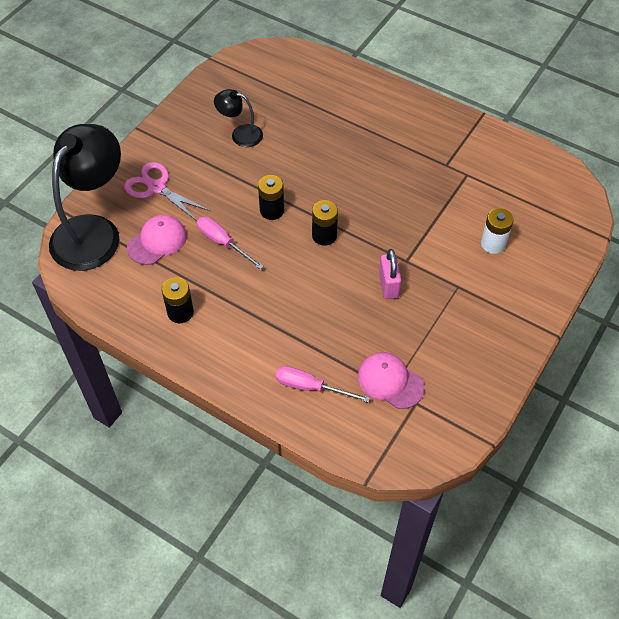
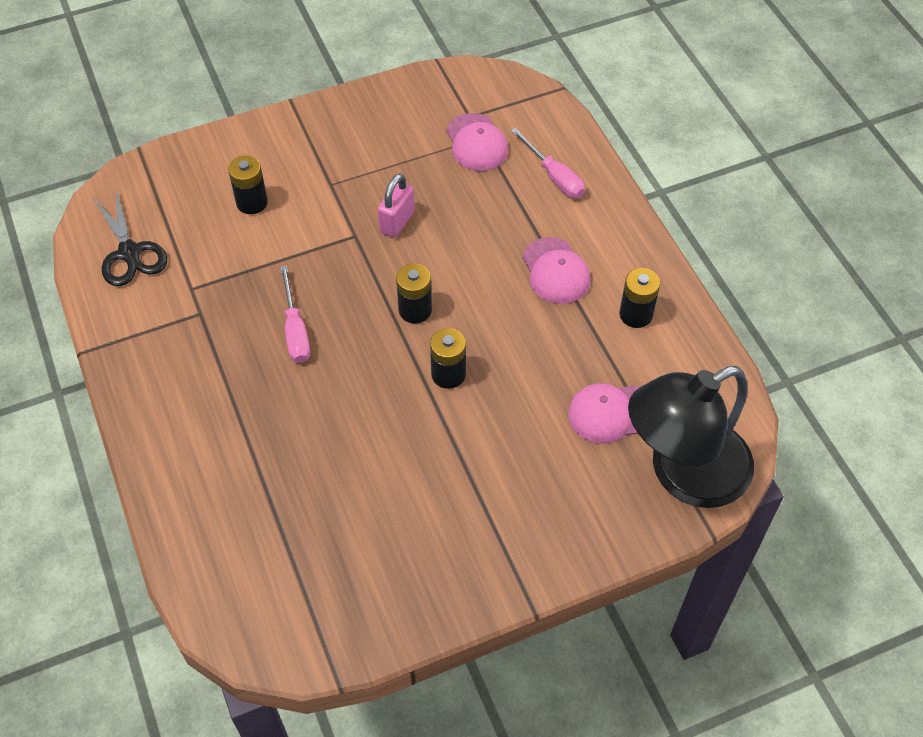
camera: 145 degrees left, 0 degrees up
(156, 187) = (566, 491): pink scissors -> none
(223, 243) = (535, 367): pink screwdriver -> pink screwdriver (295, 330)
(240, 134) = (402, 508): black lamp -> none
(255, 312) = (555, 271): none -> pink cap
(493, 244) = (252, 202): white battery -> black battery
(525, 173) = (129, 253): none -> black scissors

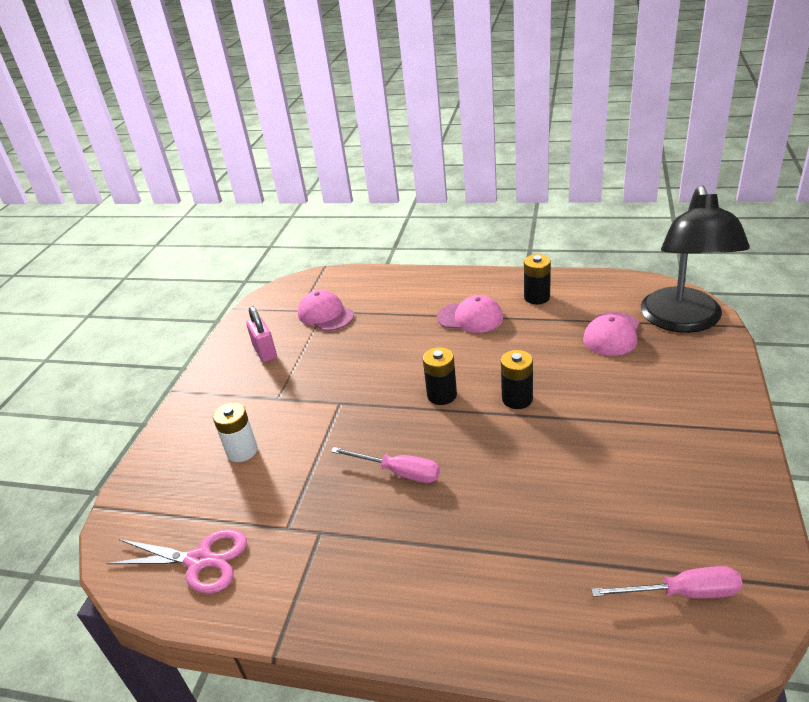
camera: 50 degrees left, 20 degrees down
(129, 253) = (200, 560): black scissors -> pink scissors
(252, 202) = (242, 451): black battery -> white battery
(397, 222) = (351, 376): pink padlock -> pink padlock (265, 352)
(476, 143) = (325, 314): pink cap -> pink cap turned 150 degrees counterclockwise
(554, 176) = (391, 292): pink screwdriver -> pink screwdriver (682, 593)

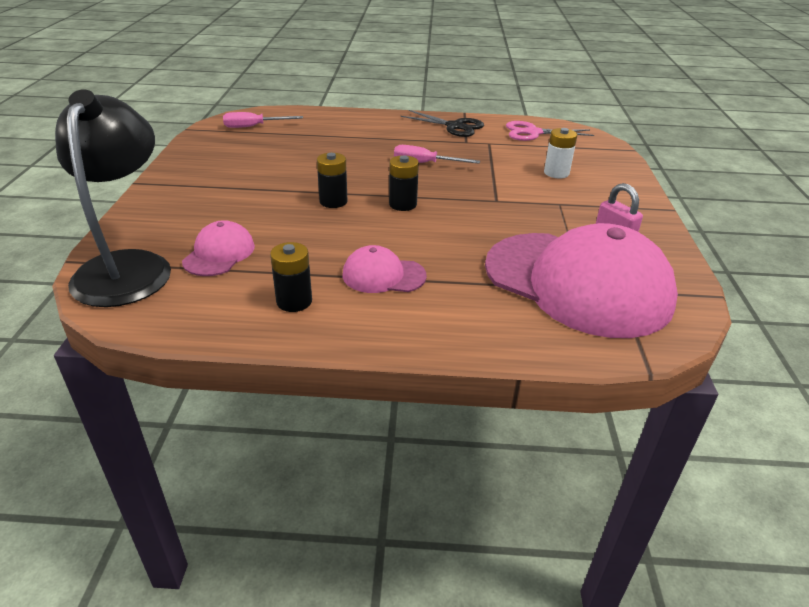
camera: 165 degrees right, 0 degrees up
(318, 587) = (454, 126): none -> black scissors
(325, 314) = (577, 283): pink cap -> pink cap, size x2.25

